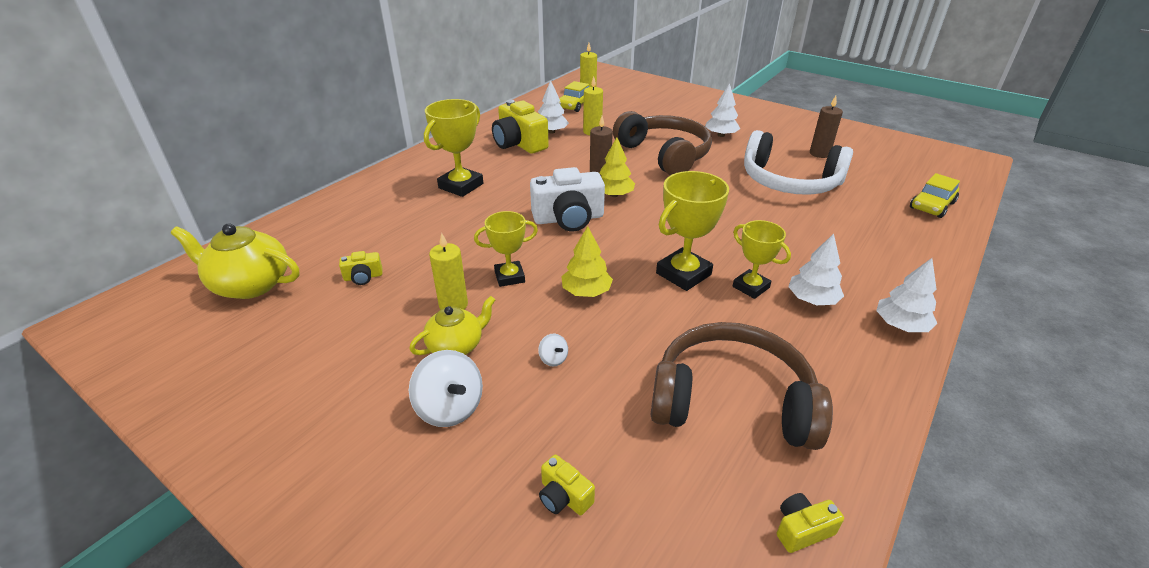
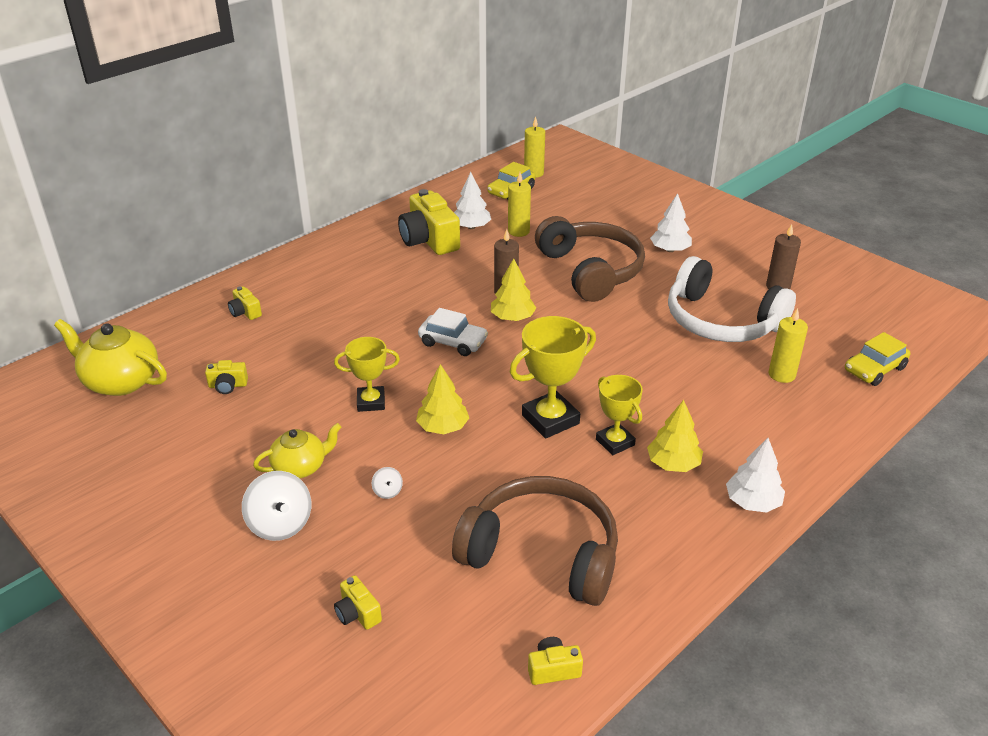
camera: 10 degrees right, 0 degrees up
(367, 212) = (245, 312): none -> yellow camera
(453, 305) = (308, 425): yellow candle -> yellow candle (781, 374)
(461, 186) = (350, 289): yellow trophy -> none
(568, 219) = (453, 342): white camera -> white car
(812, 300) = (673, 464): white tree -> yellow tree

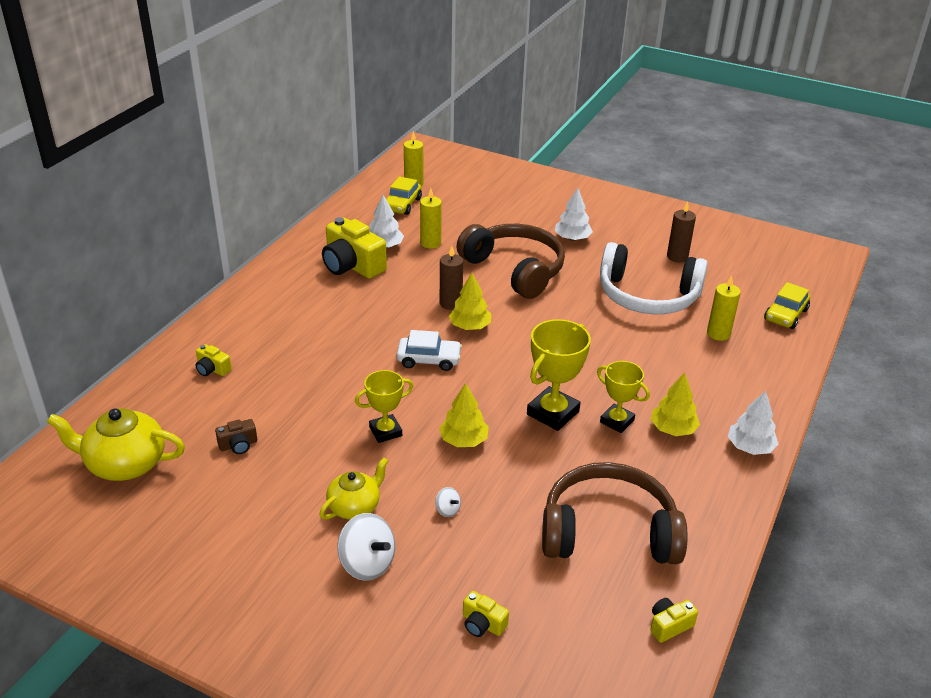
camera: 20 degrees left, 0 degrees up
(228, 385) = (238, 445): yellow camera -> brown camera

